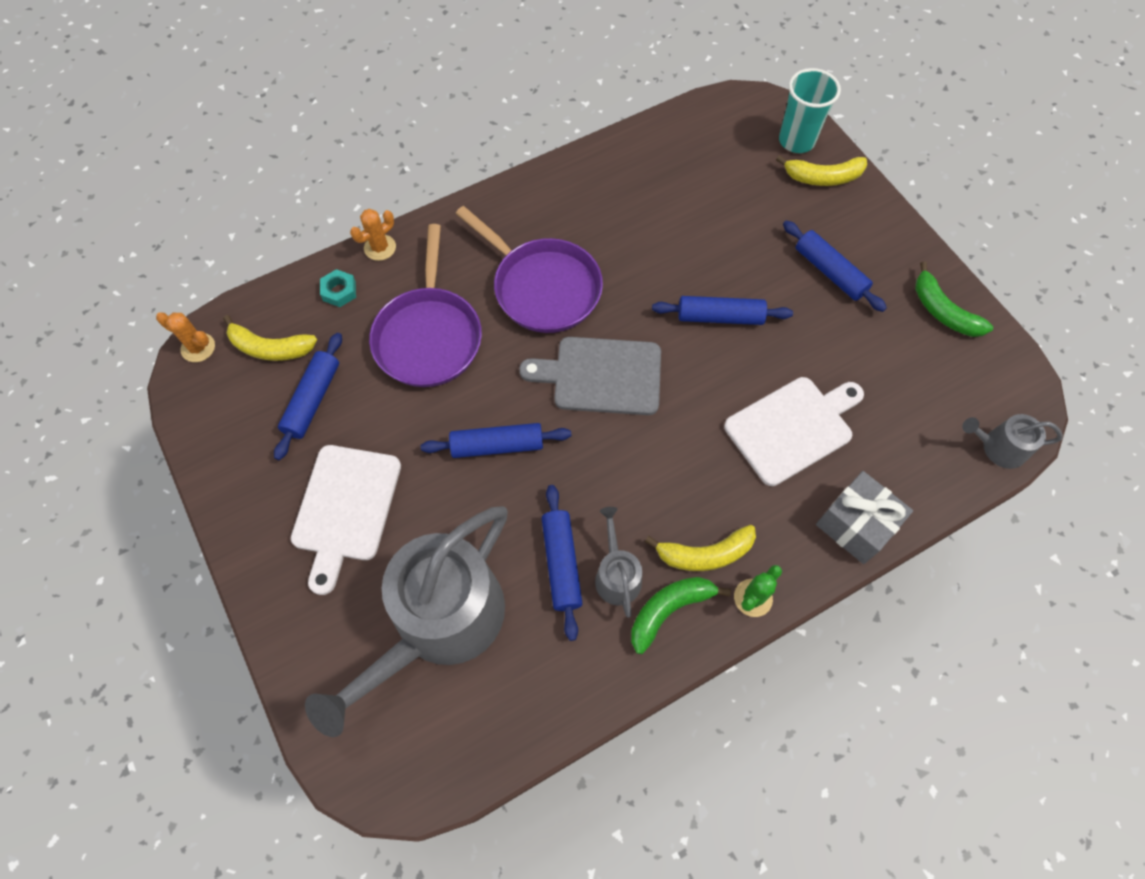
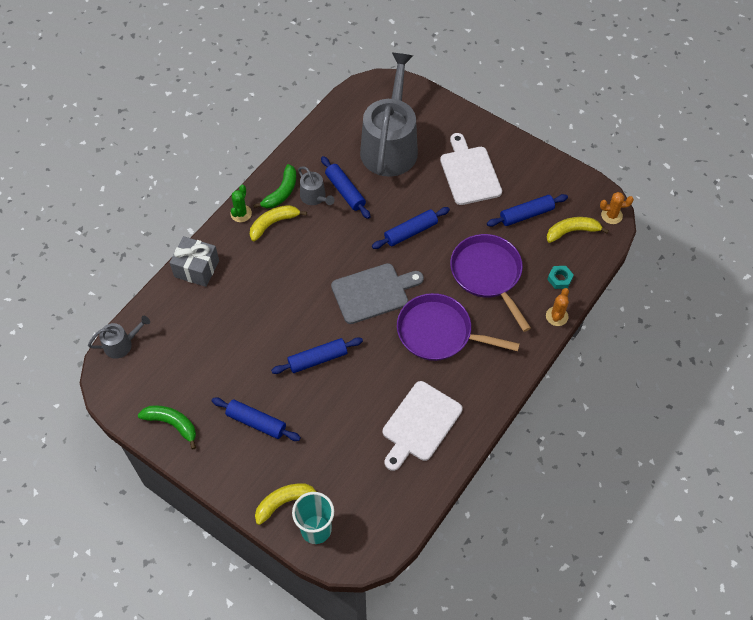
camera: 155 degrees right, 5 degrees down
(312, 400) = (526, 214): blue rolling pin -> blue rolling pin turned 75 degrees clockwise
(792, 428) = (248, 307): white cutting board -> white cutting board (420, 424)

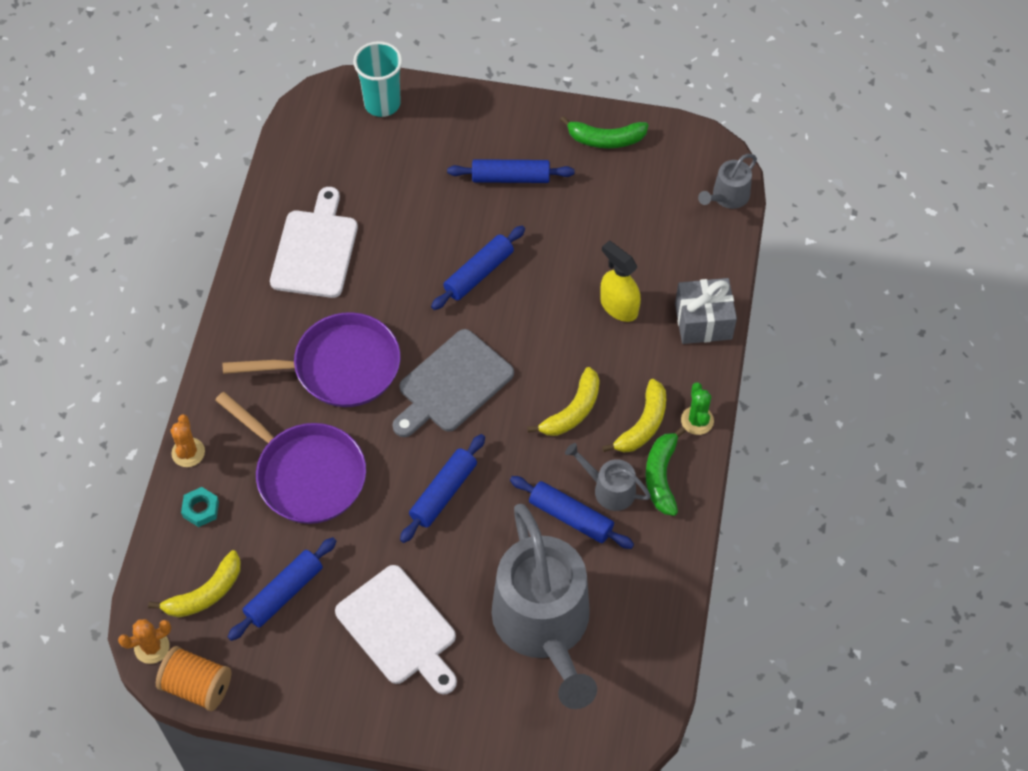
camera: 155 degrees right, 0 degrees up
(242, 299) = (618, 306): none -> yellow spray bottle
(285, 502) = (430, 115): yellow banana -> yellow banana (572, 411)
(591, 187) = (197, 686): none -> orange spool

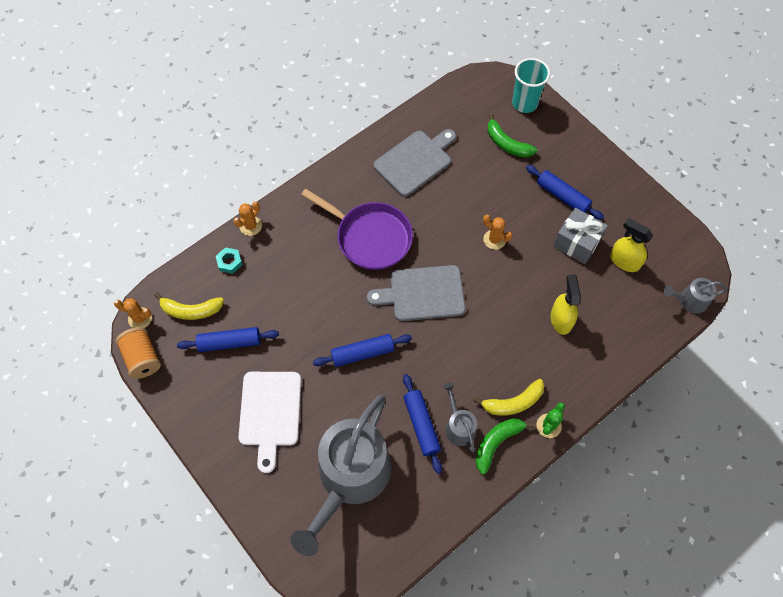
camera: 40 degrees right, 5 degrees up
(306, 474) = (299, 284): purple pan -> none
(315, 249) = (415, 161): white cutting board -> grey cutting board
(478, 273) = (494, 239): blue rolling pin -> orange cactus
(572, 411) = (478, 362): yellow banana -> none
(605, 139) = (641, 212): green banana -> green banana (507, 143)
(631, 202) = (624, 261): none -> yellow spray bottle
(703, 321) = (606, 367): grey gift -> grey gift (577, 242)

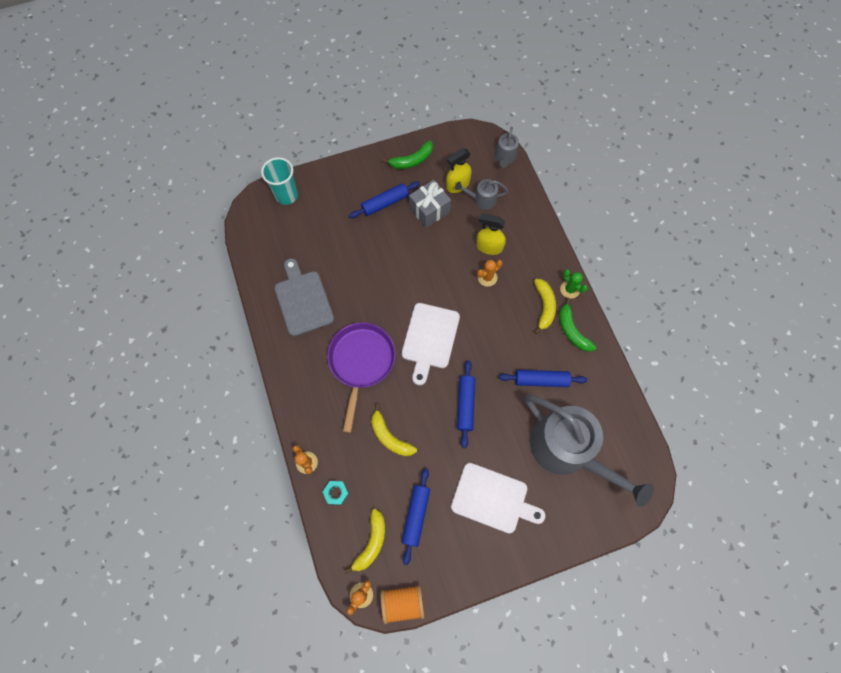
camera: 70 degrees left, 5 degrees up
(302, 291) = (390, 436): none -> yellow banana
(370, 237) = (361, 362): purple pan -> purple pan turned 45 degrees counterclockwise
(422, 293) = (430, 339): grey cutting board -> white cutting board
(459, 426) = (550, 353): grey watering can -> grey watering can (481, 199)
(494, 239) = (403, 267): orange cactus -> orange cactus (487, 277)
(507, 143) = (318, 224): green banana -> green banana (412, 160)

